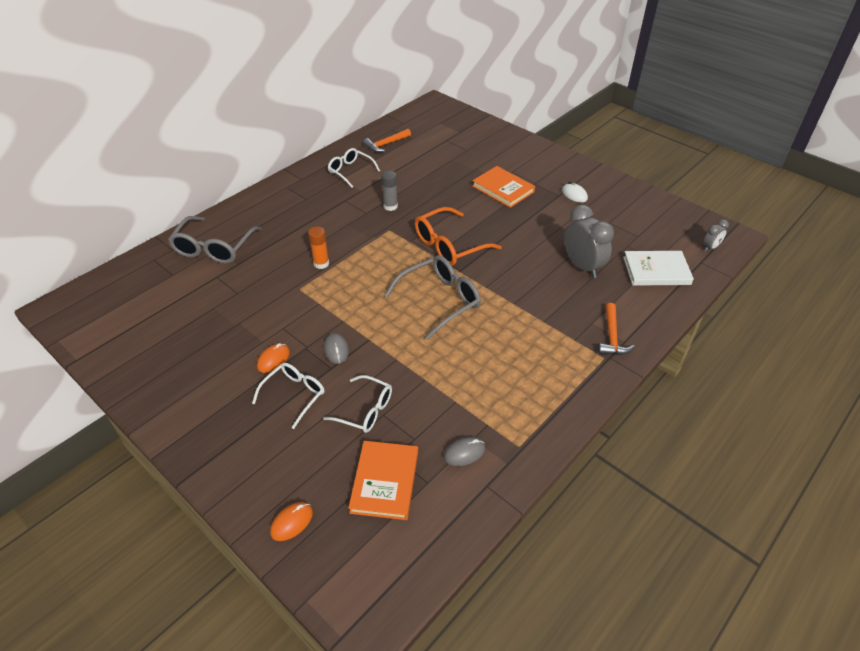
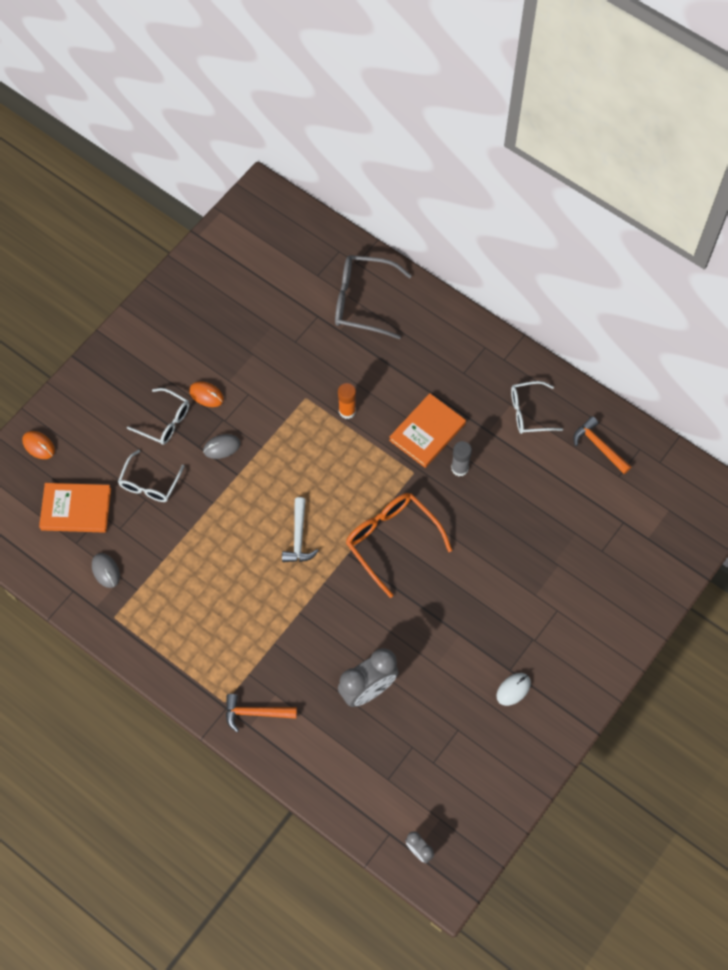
camera: 85 degrees right, 20 degrees up
(350, 171) = (529, 412): white glasses -> white glasses turned 135 degrees counterclockwise
(440, 300) = (298, 537): grey glasses -> white hammer
(503, 189) = (514, 599): orange book -> orange book (427, 432)
(656, 271) = (368, 776): white book -> none

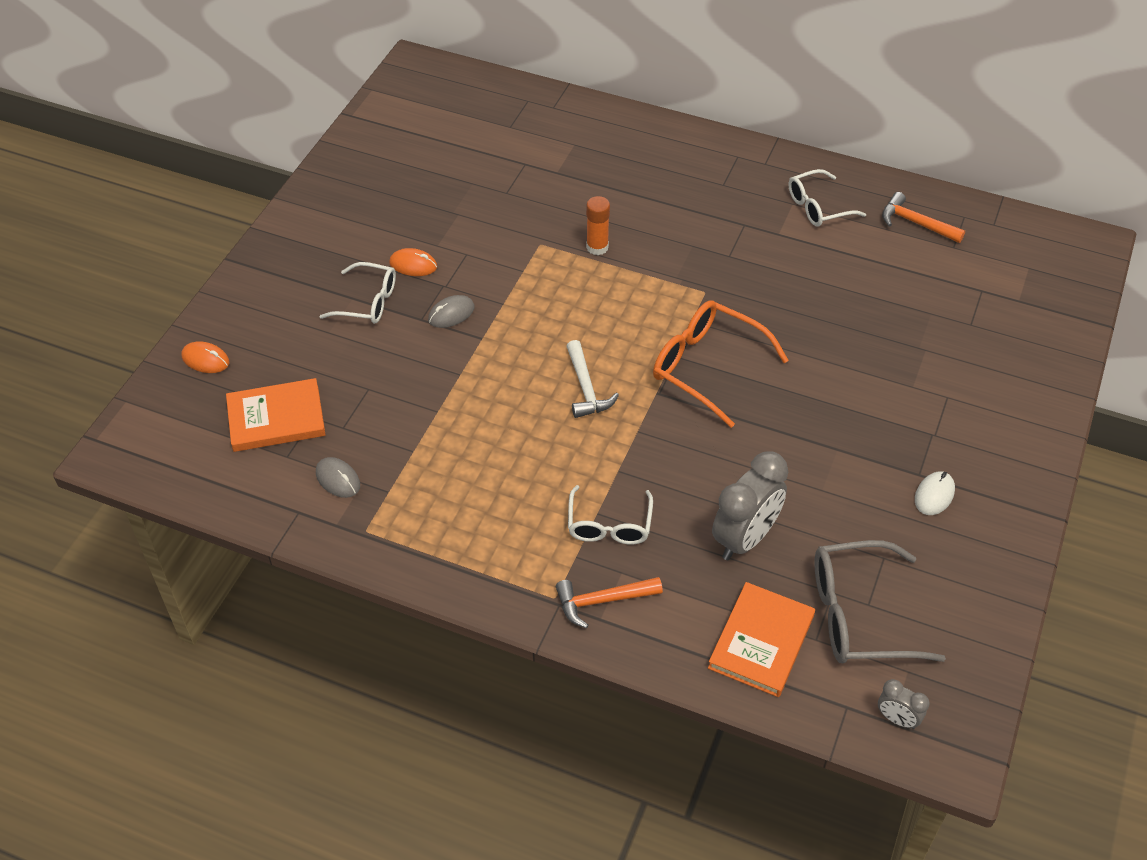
camera: 15 degrees left, 15 degrees down
(149, 484) = (368, 371): white glasses -> white glasses (609, 525)
(362, 301) = (574, 140): grey glasses -> grey glasses (858, 615)
(427, 432) = (704, 249): orange book -> orange book (761, 642)
(459, 468) = (759, 277): grey glue stick -> none

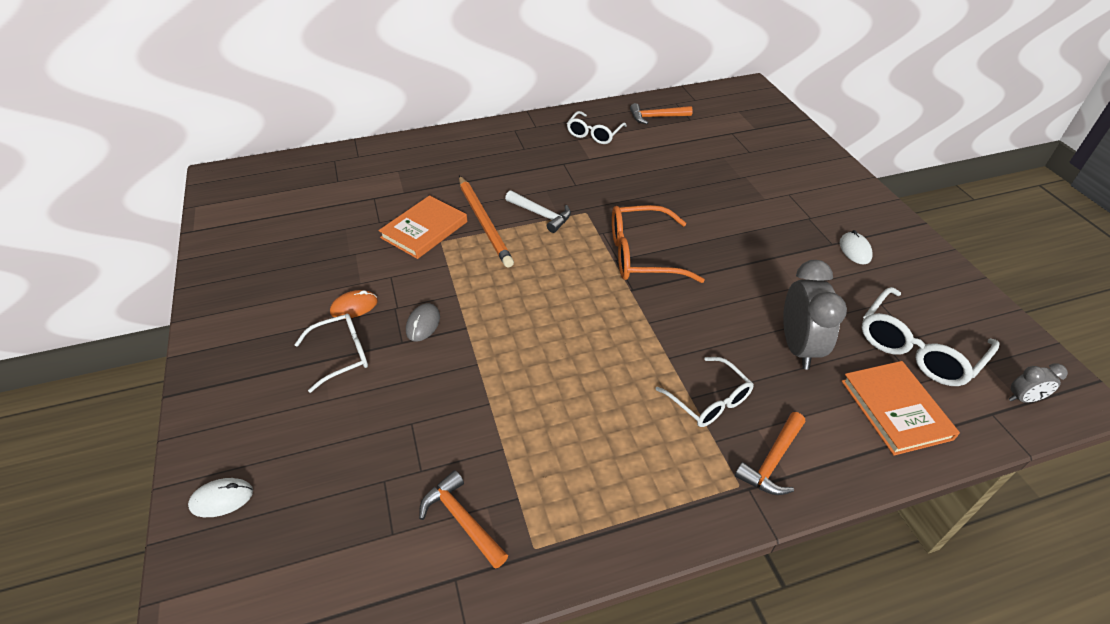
camera: 40 degrees left, 5 degrees down
(205, 359) = (222, 499): orange mouse -> white mouse
(276, 418) = (348, 506): orange book -> orange book (424, 230)
(338, 479) = (462, 520): grey mouse -> orange hammer
(586, 388) = (581, 316): white hammer -> white hammer (541, 215)
(597, 247) = (484, 223): orange glue stick -> orange pencil
(858, 615) = (917, 349): grey glasses -> white glasses

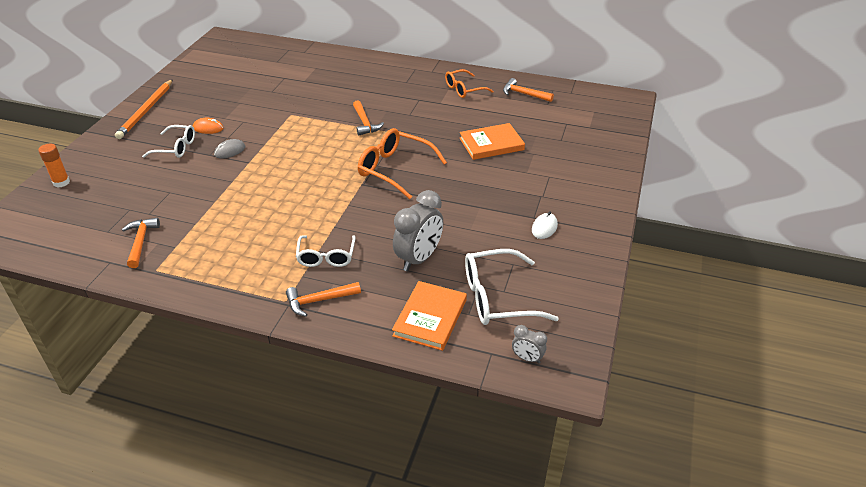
camera: 35 degrees right, 5 degrees down
(222, 499) = (61, 182): white mouse -> orange glue stick
(424, 230) = (289, 105): orange book -> orange book (491, 144)
(484, 223) = (326, 114): orange pencil -> orange pencil (146, 111)
(541, 215) = (365, 123): white hammer -> orange hammer
(594, 134) = (464, 89): white glasses -> orange glasses

